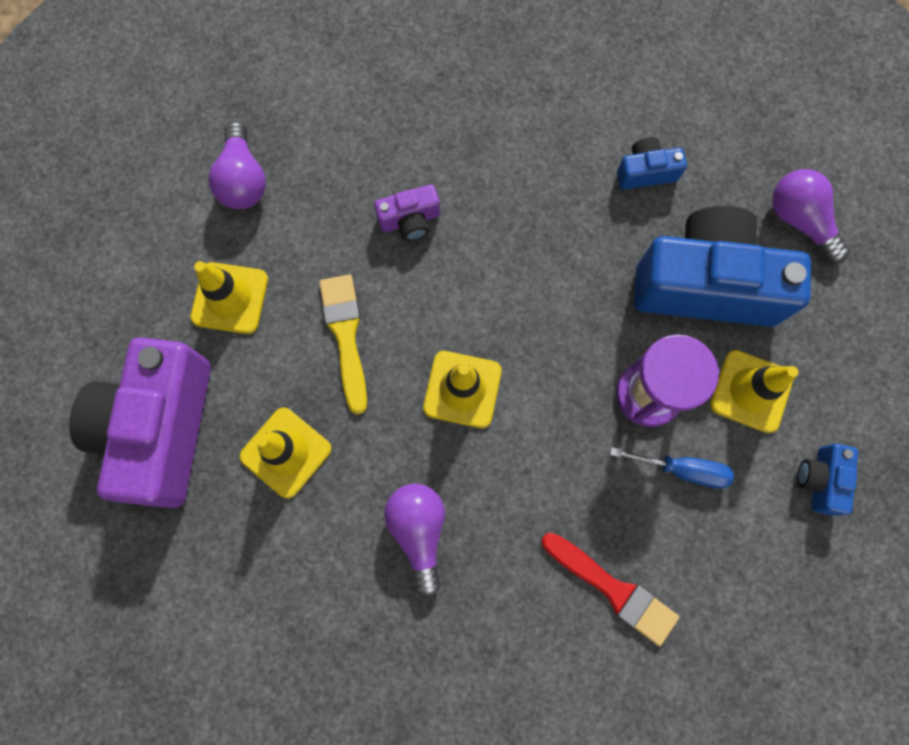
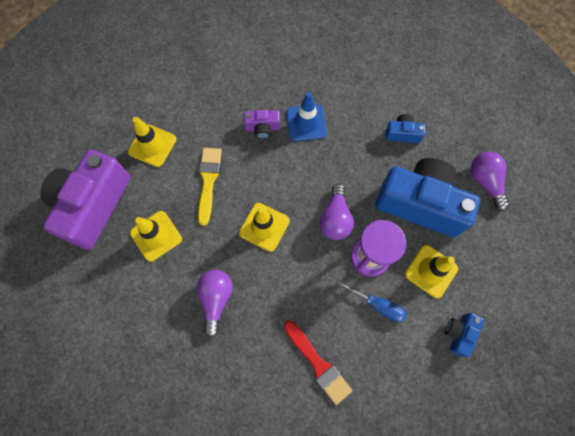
camera: 15 degrees right, 5 degrees down
(243, 180) = (179, 85): purple light bulb -> purple light bulb (335, 218)
(481, 192) = (306, 123): none -> blue traffic cone

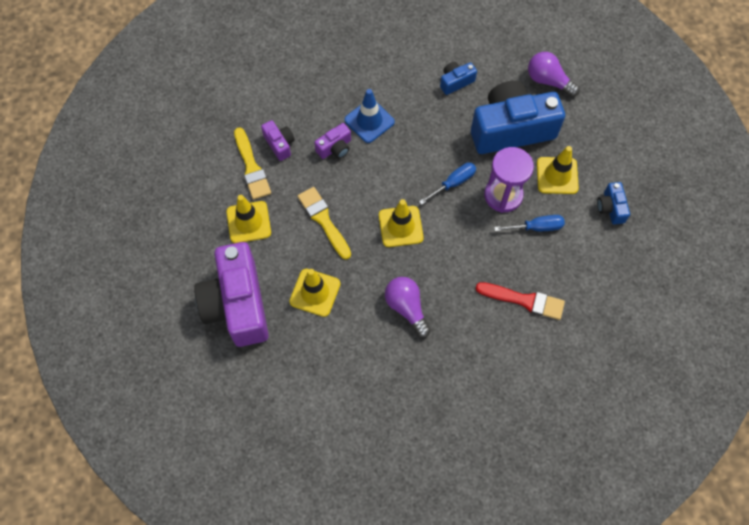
camera: 35 degrees left, 5 degrees down
(188, 104) = (251, 167): none -> yellow brush
(223, 98) = (279, 144): none -> purple camera
(335, 218) = (453, 183): purple light bulb -> blue screwdriver

